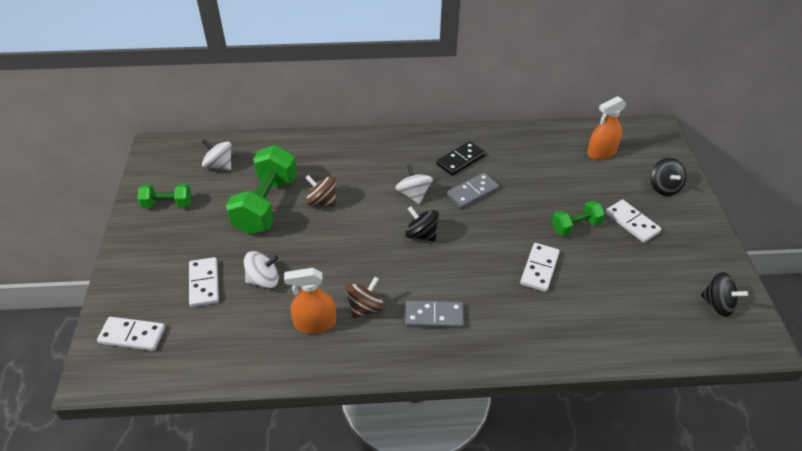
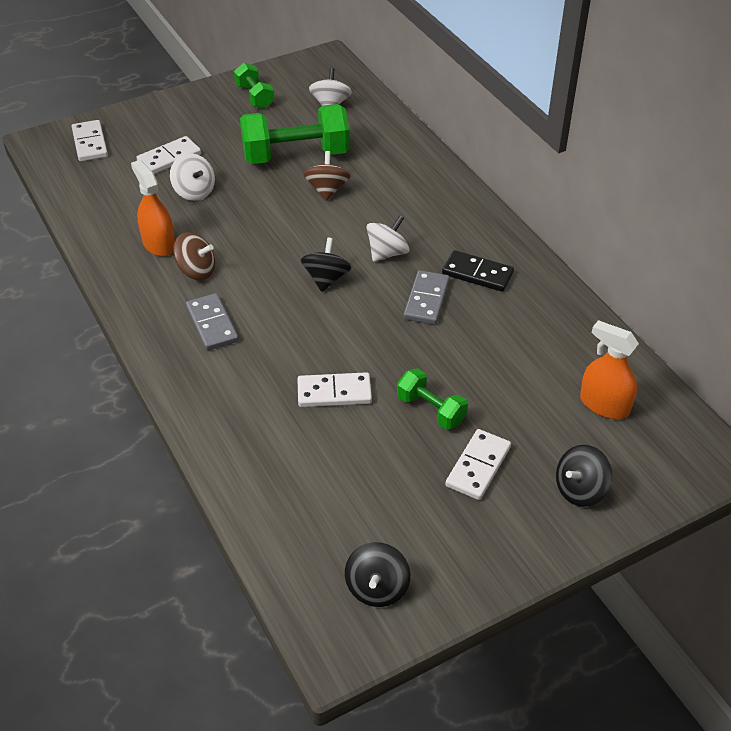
camera: 65 degrees right, 0 degrees up
(472, 192) = (426, 300): grey domino -> grey domino turned 75 degrees clockwise

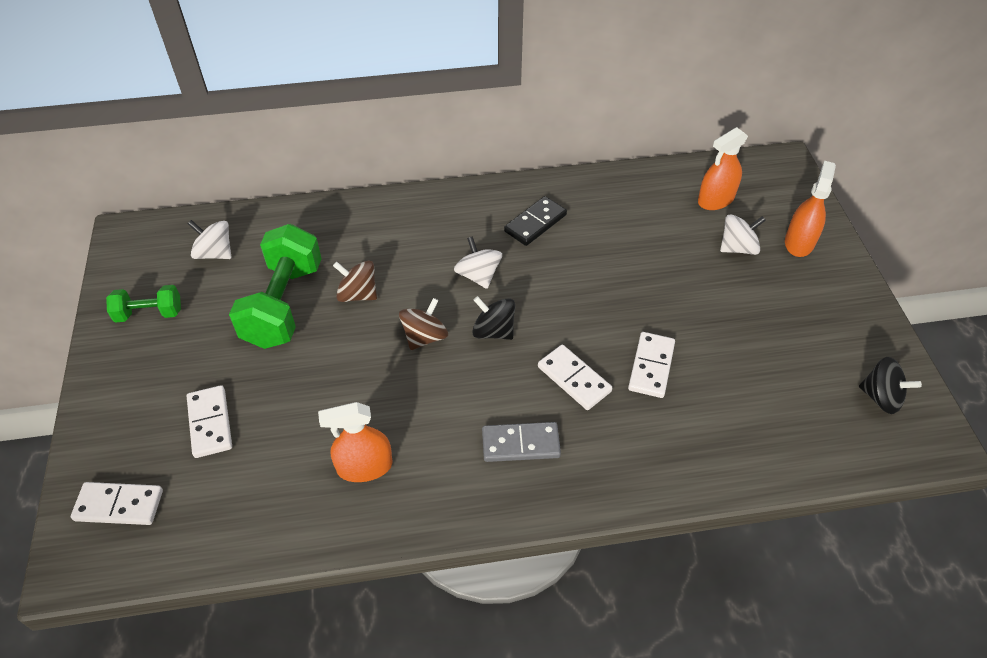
camera: 70 degrees left, 5 degrees up
(194, 192) = (290, 411): white spinning top -> white spinning top (738, 248)
(196, 271) = (429, 439): brown spinning top -> brown spinning top (424, 337)
(426, 300) = (555, 267): grey domino -> none
(431, 410) = (692, 304): green dumbbell -> none
(478, 466) = (763, 294): white domino -> white domino (574, 379)
(580, 490) = (799, 242): black spinning top -> orange spray bottle

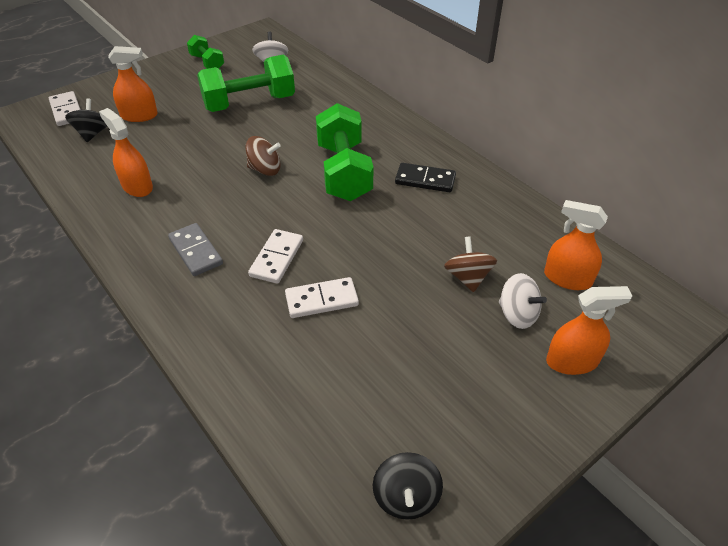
camera: 60 degrees right, 5 degrees down
(210, 423) = (139, 116): white domino -> orange spray bottle
(358, 294) = (281, 127): brown spinning top -> brown spinning top (468, 277)
(478, 275) = (344, 172): white spinning top -> green dumbbell
(493, 331) = (294, 199): black spinning top -> black spinning top (93, 133)

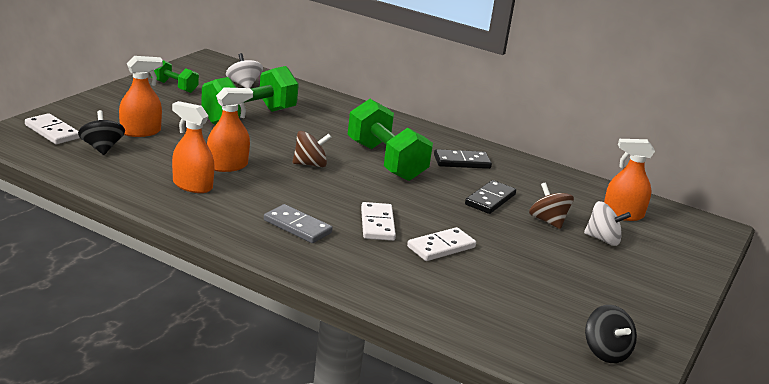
camera: 25 degrees left, 20 degrees down
(421, 237) = (490, 200): none -> black domino
(572, 361) = (662, 261): orange spray bottle -> orange spray bottle (227, 166)

